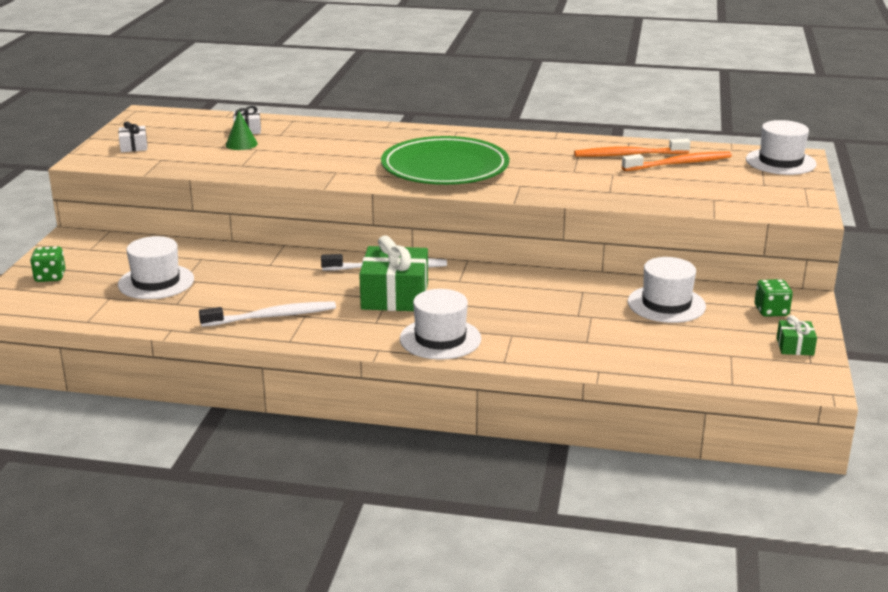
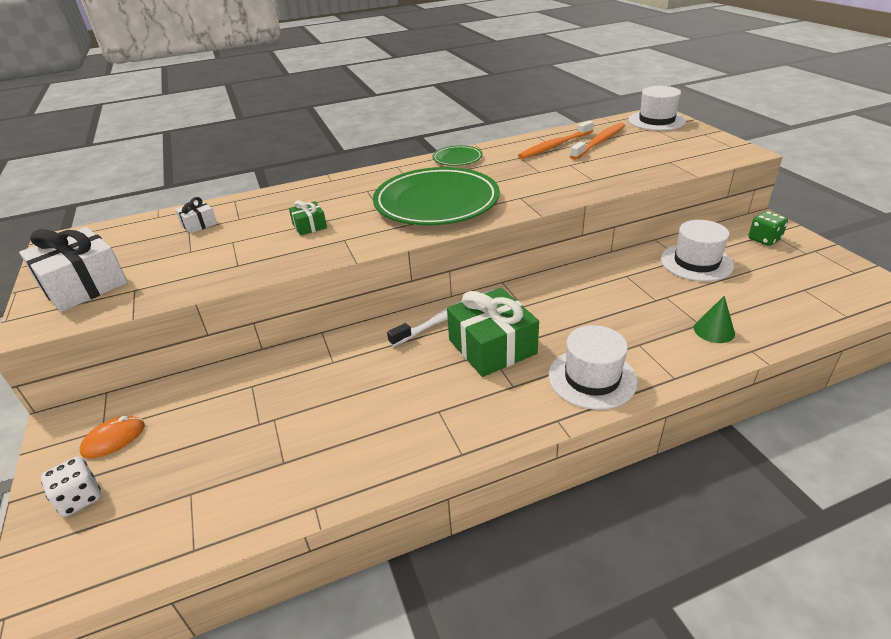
camera: 30 degrees left, 10 degrees up
(50, 277) = (80, 498): green dice -> white dice
(92, 256) = (114, 439): none -> orange mouse
(134, 146) = (83, 285): white gift -> white gift, size x2.06
(156, 282) = (229, 442): white hat -> none
(241, 144) = (209, 241): green cone -> green cone (714, 330)
(272, 316) = (408, 429): white toothbrush -> none
(519, 140) = (457, 158): none -> green plate
(795, 346) = (825, 263): green gift -> green gift (309, 226)

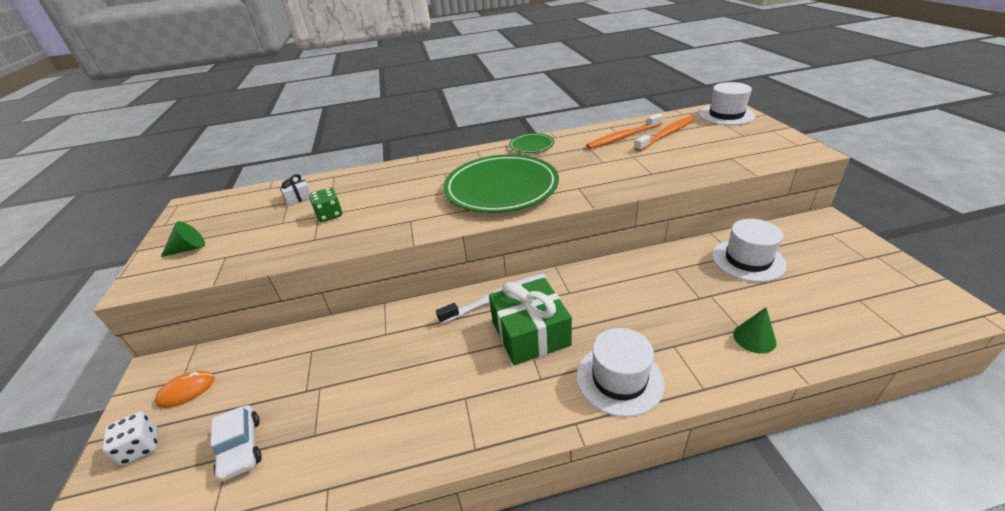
camera: 10 degrees right, 0 degrees up
(83, 285) = (189, 248): white gift -> green cone
(203, 484) = (241, 448): none -> white car
(309, 226) = (385, 205): green gift -> none
(764, 239) = (822, 240): green dice -> green dice (330, 215)

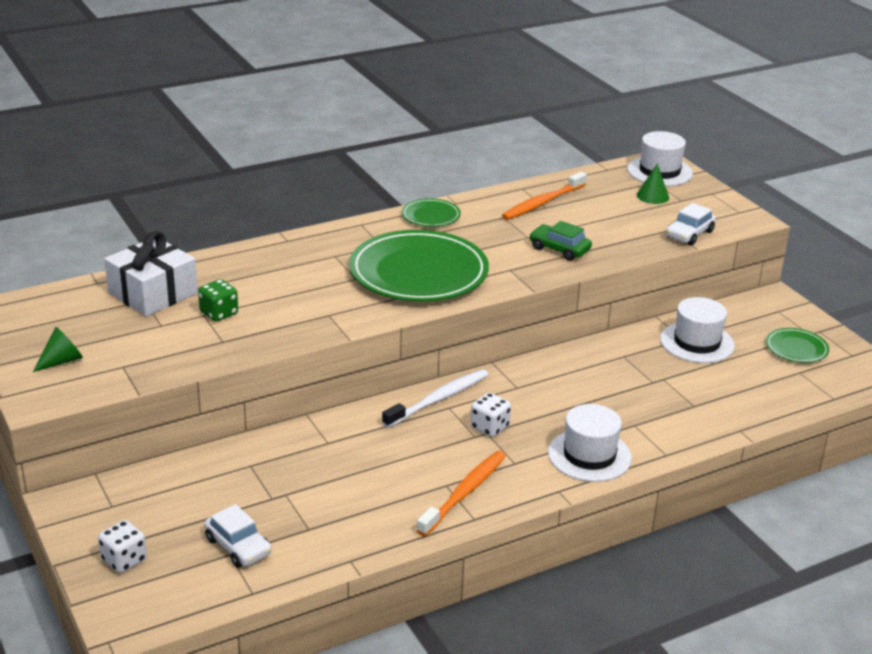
camera: 20 degrees left, 5 degrees down
(186, 391) = (129, 513): orange mouse -> none
(298, 197) = (153, 293): white gift -> white gift, size x2.06
(530, 333) = (489, 427): green gift -> white dice
(627, 172) = (559, 249): none -> green car
(666, 134) = (593, 199): orange toothbrush -> orange toothbrush (464, 493)
(749, 162) = (689, 234): none -> white car
(754, 338) = (707, 412): green cone -> green cone (652, 196)
(853, 273) = (796, 348): none -> green plate

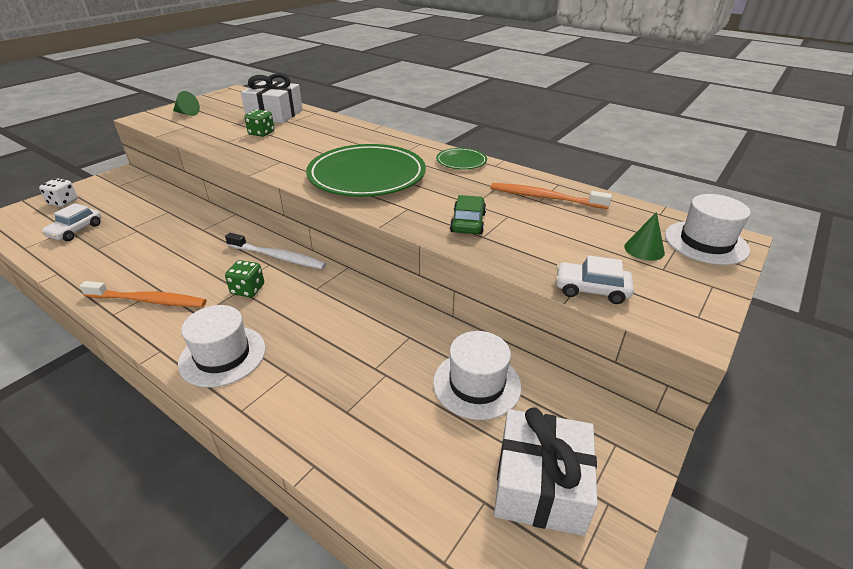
camera: 65 degrees right, 5 degrees up
(489, 427) = (248, 289): white dice -> green dice
(796, 348) = (540, 485): green plate -> white gift

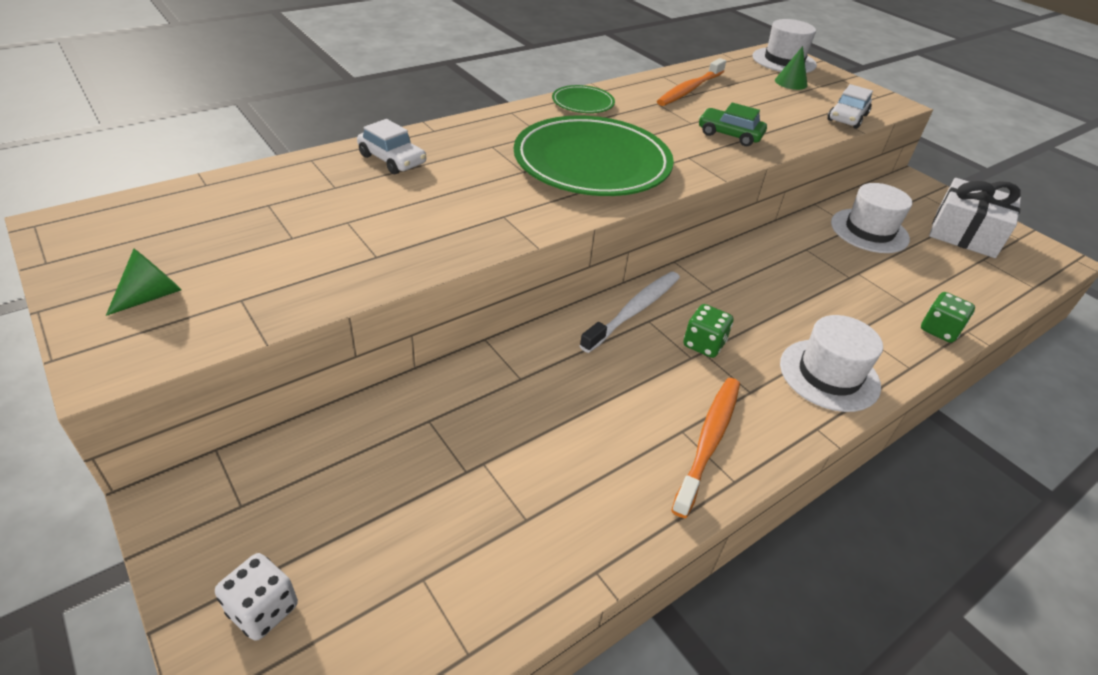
camera: 75 degrees left, 5 degrees up
(76, 230) = (433, 563): white car -> white car (392, 159)
(261, 133) = (366, 219): green dice -> green dice (939, 330)
(275, 114) = (279, 196): white gift -> none

